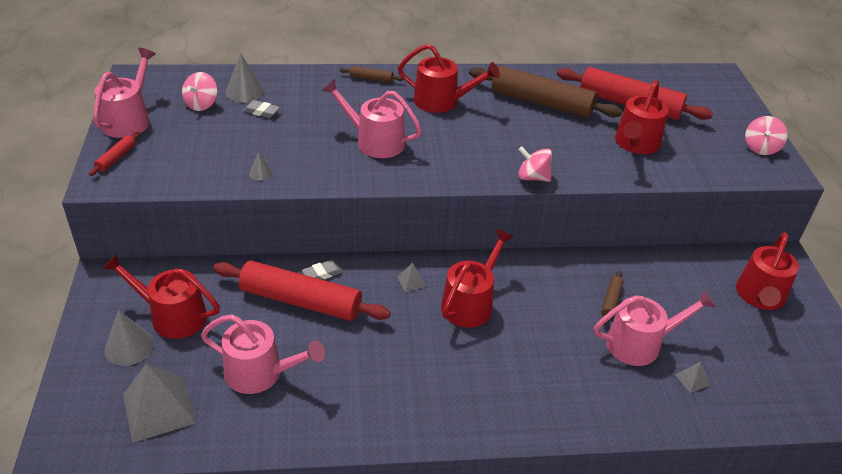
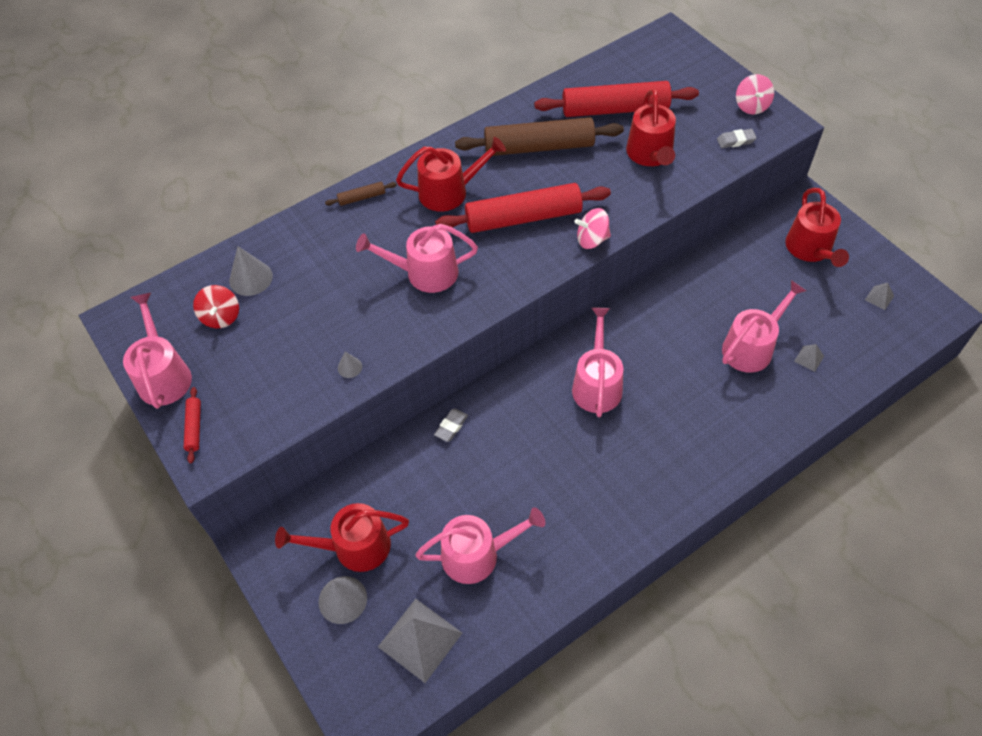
camera: 25 degrees left, 15 degrees up
(201, 104) = (221, 317): pink spinning top -> red spinning top
(261, 112) = (289, 294): grey eraser -> grey eraser (735, 141)
(300, 301) = (454, 465): red rolling pin -> red rolling pin (523, 218)
(411, 281) = (533, 390): grey pyramid -> grey pyramid (879, 298)
(470, 303) = (597, 384): red watering can -> pink watering can
(611, 301) = (704, 318): brown rolling pin -> none

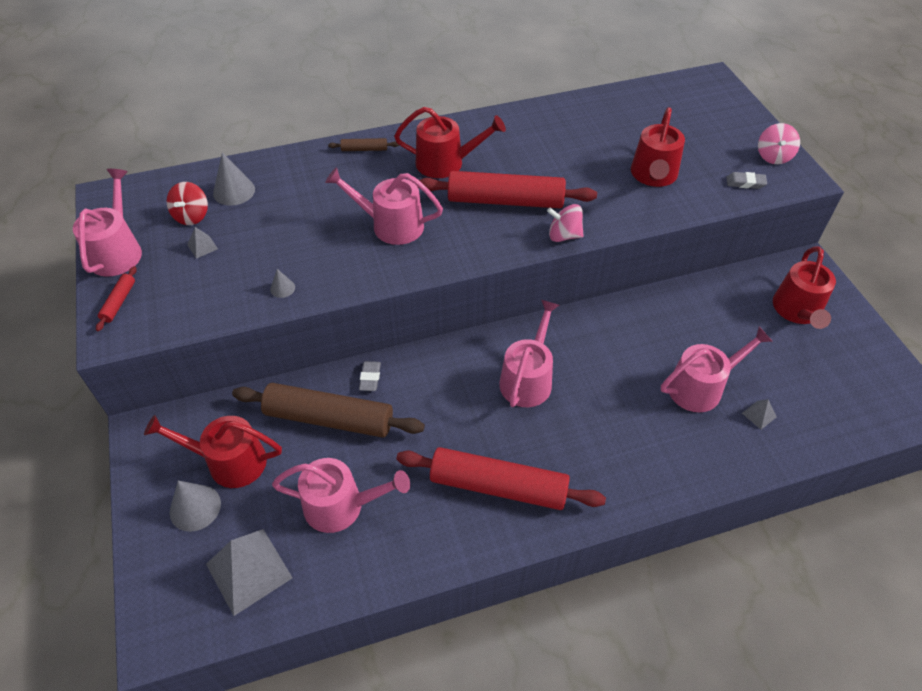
camera: 15 degrees right, 5 degrees down
(451, 426) = (370, 378): grey eraser -> grey eraser turned 45 degrees counterclockwise
(539, 147) = (547, 145): brown rolling pin -> brown rolling pin (329, 418)
(615, 109) = (634, 130): red rolling pin -> red rolling pin (498, 486)
(879, 298) = (857, 376): grey pyramid -> grey pyramid (202, 246)

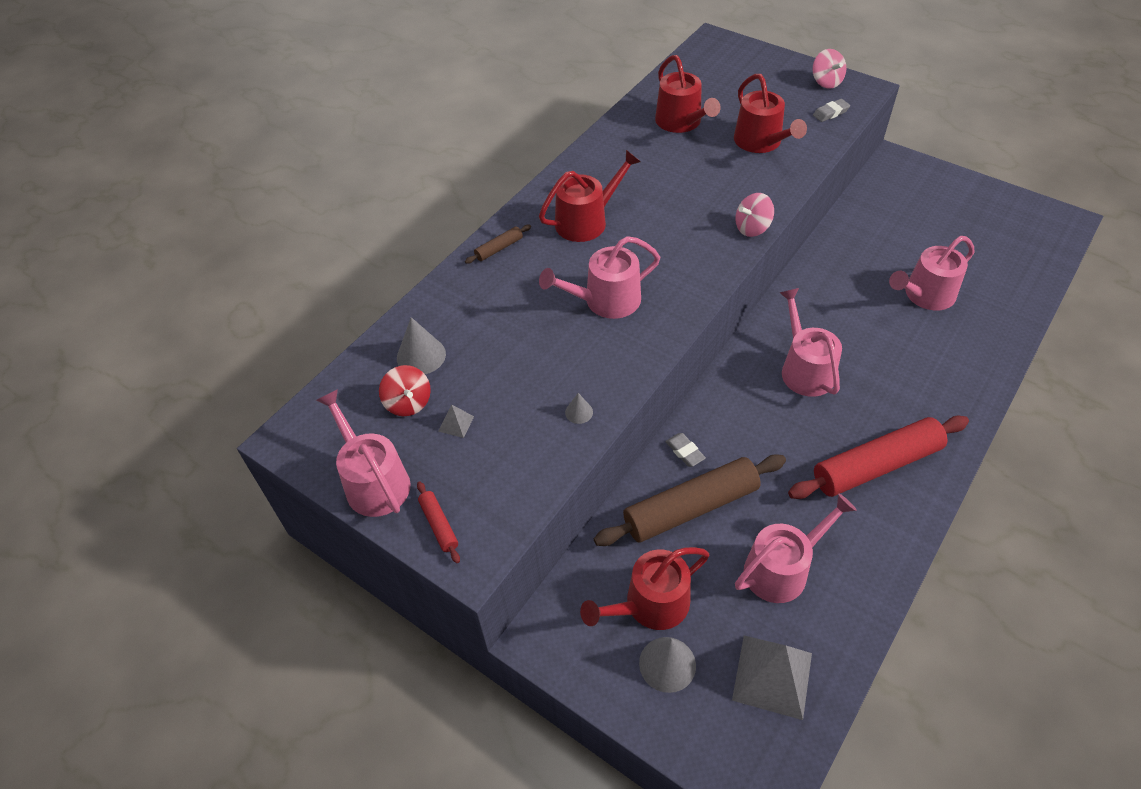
camera: 35 degrees left, 0 degrees up
(505, 201) = (674, 226): red rolling pin -> none
(701, 387) = (925, 295): pink watering can -> pink watering can turned 150 degrees counterclockwise
(759, 415) = (981, 291): grey pyramid -> none
(797, 311) = (925, 199): red watering can -> red watering can (681, 122)

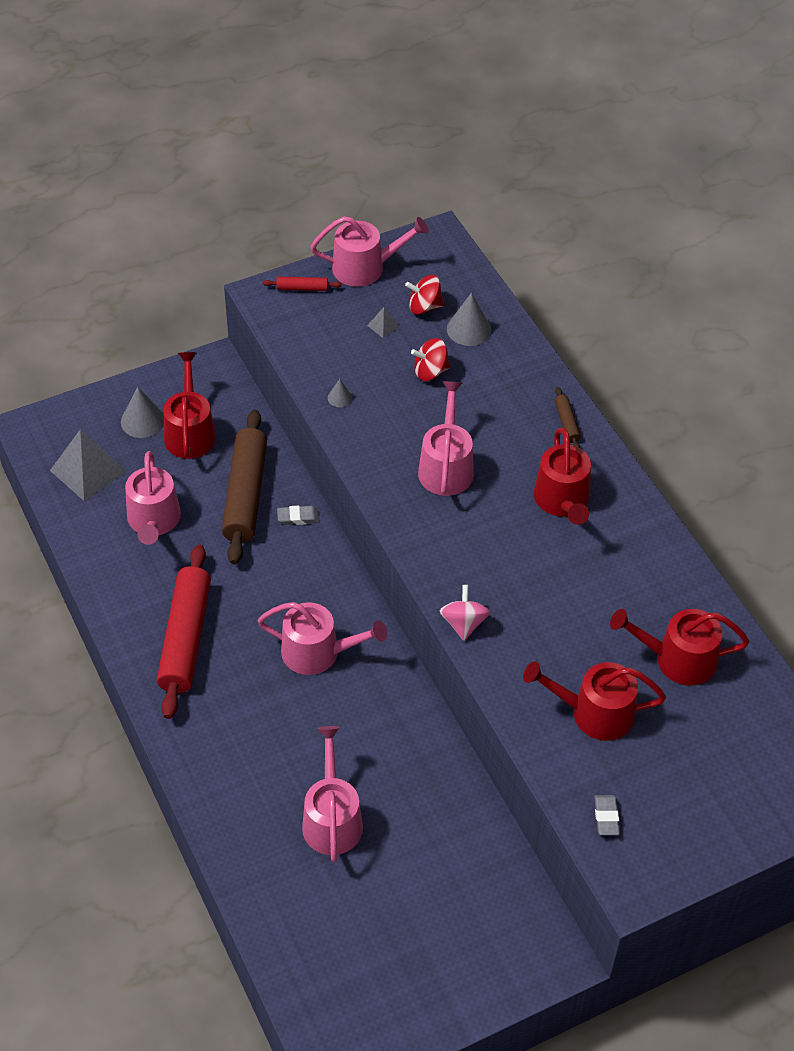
camera: 115 degrees right, 0 degrees up
(497, 360) = (430, 372): none -> red spinning top
(826, 82) = (673, 856): pink spinning top -> none

